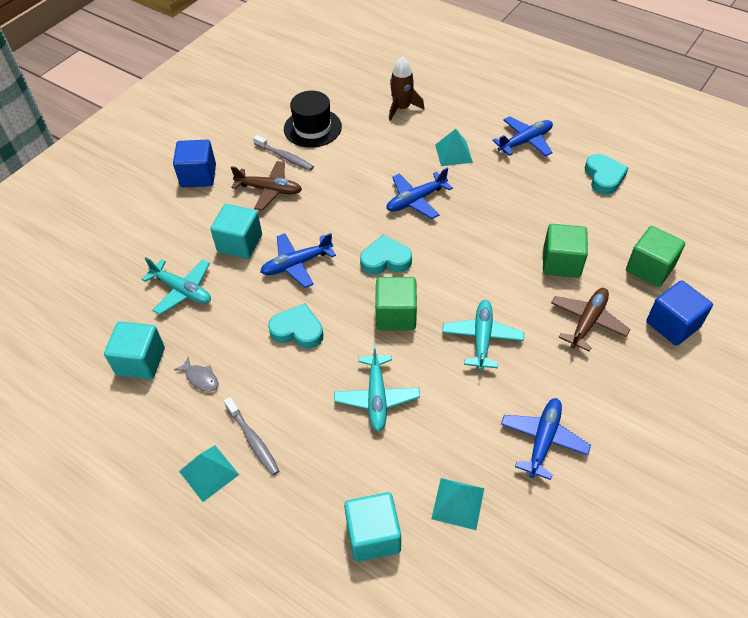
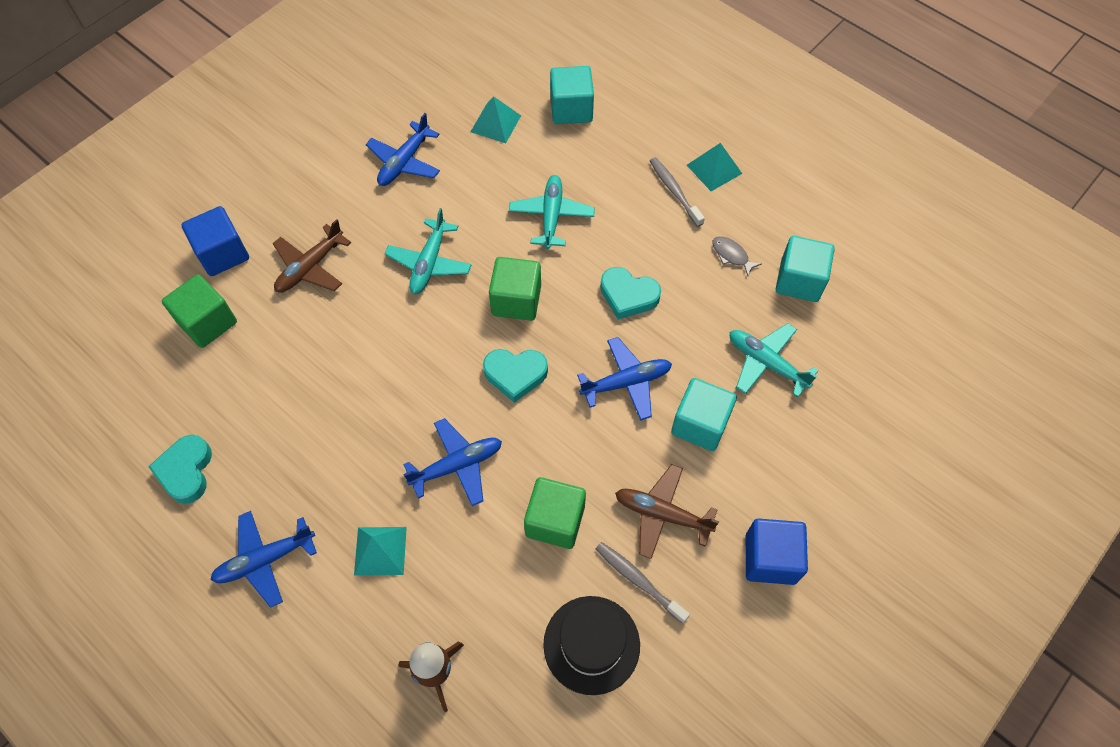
camera: 175 degrees left, 10 degrees up
(561, 263) = (305, 343): green cube -> green cube (555, 521)

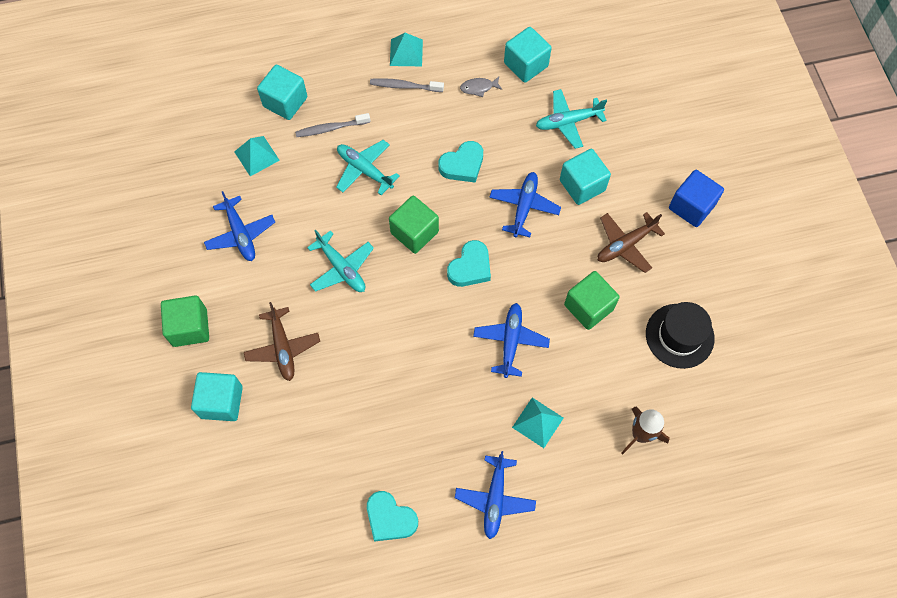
camera: 55 degrees left, 5 degrees up
(207, 322) = (275, 443): green cube -> green cube (190, 327)
(223, 253) = (221, 402): blue cube -> turquoise cube
(638, 580) = (657, 285): grey toothbrush -> grey toothbrush (331, 128)

